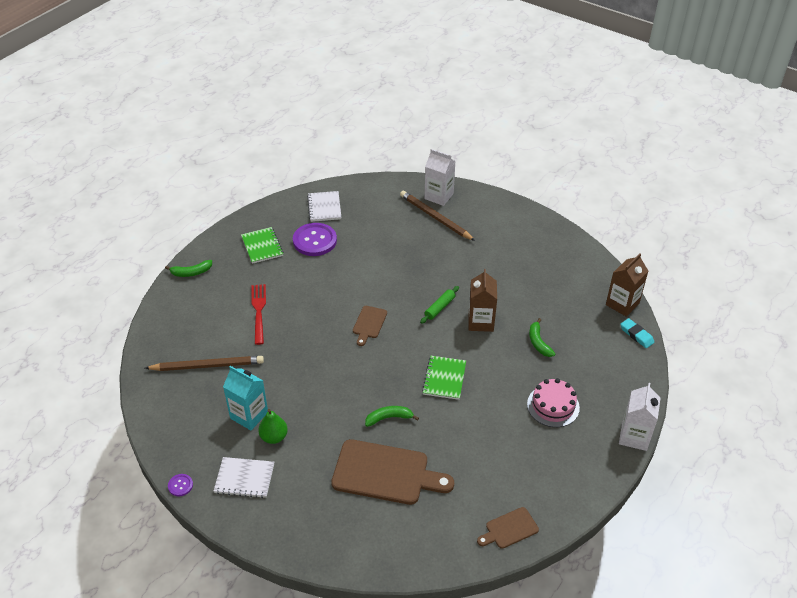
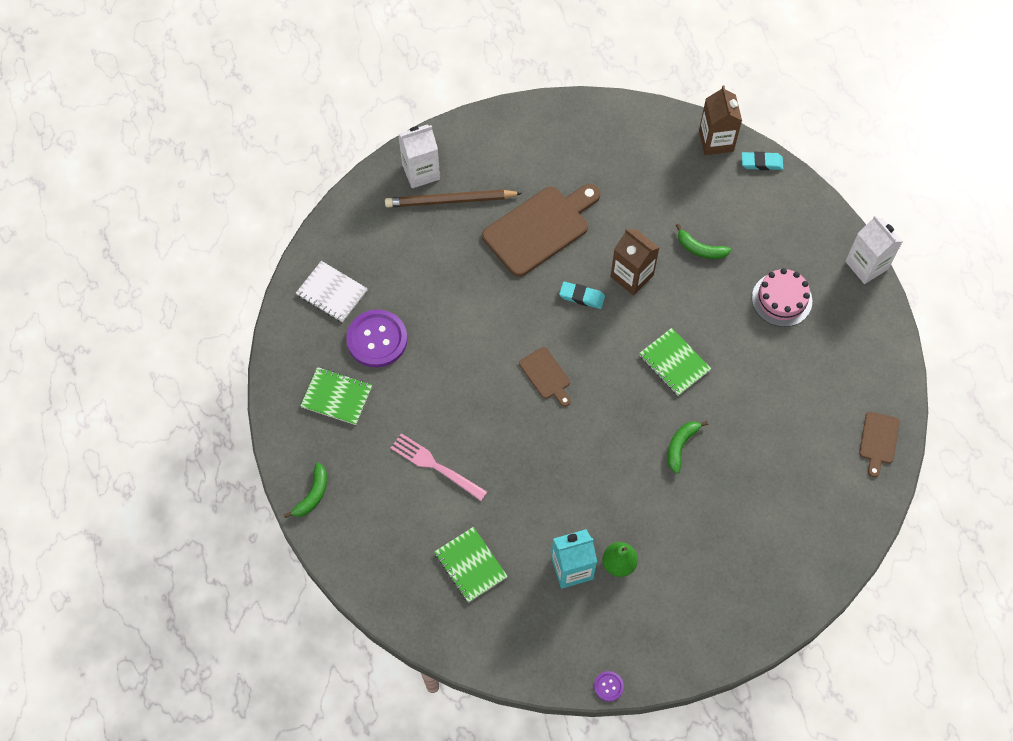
camera: 50 degrees left, 20 degrees up
(207, 365) = (470, 565): brown pencil -> green notebook
(244, 478) = (647, 622): white notebook -> none
(259, 311) = (435, 466): red fork -> pink fork
(385, 473) = (741, 496): brown cutting board -> brown cutting board (540, 228)
(440, 308) = (582, 297): green rolling pin -> turquoise eraser

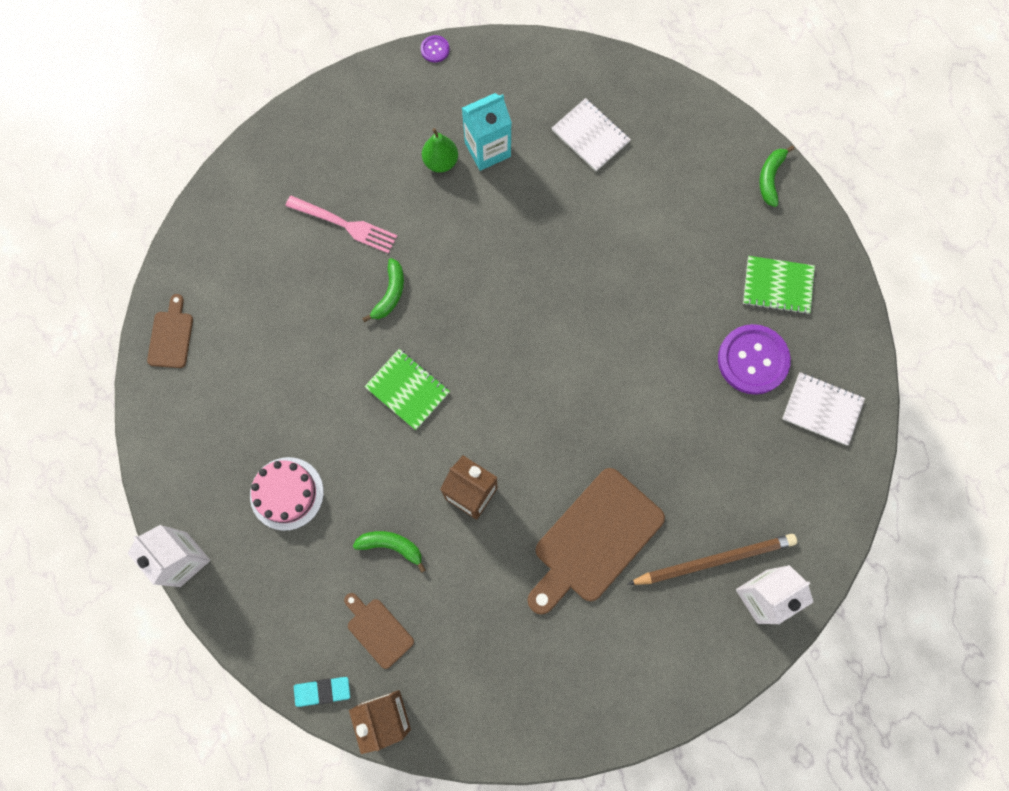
camera: 170 degrees right, 10 degrees up
(435, 466) = (650, 228): pink fork -> pink fork (345, 225)
(470, 565) = (590, 136): green notebook -> white notebook
(546, 375) = (551, 349): brown cutting board -> brown cutting board (378, 630)
(582, 297) = (527, 455): turquoise eraser -> none

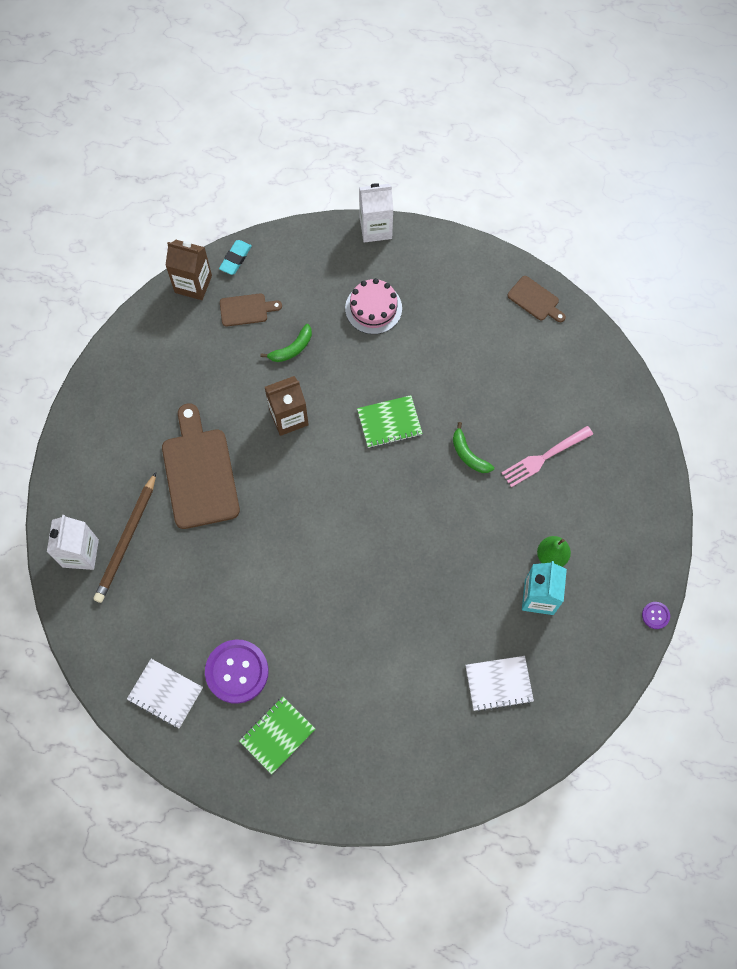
camera: 125 degrees right, 5 degrees down
(770, 178) = (366, 800): green banana -> none
(822, 409) = (165, 693): white notebook -> white notebook turned 60 degrees clockwise

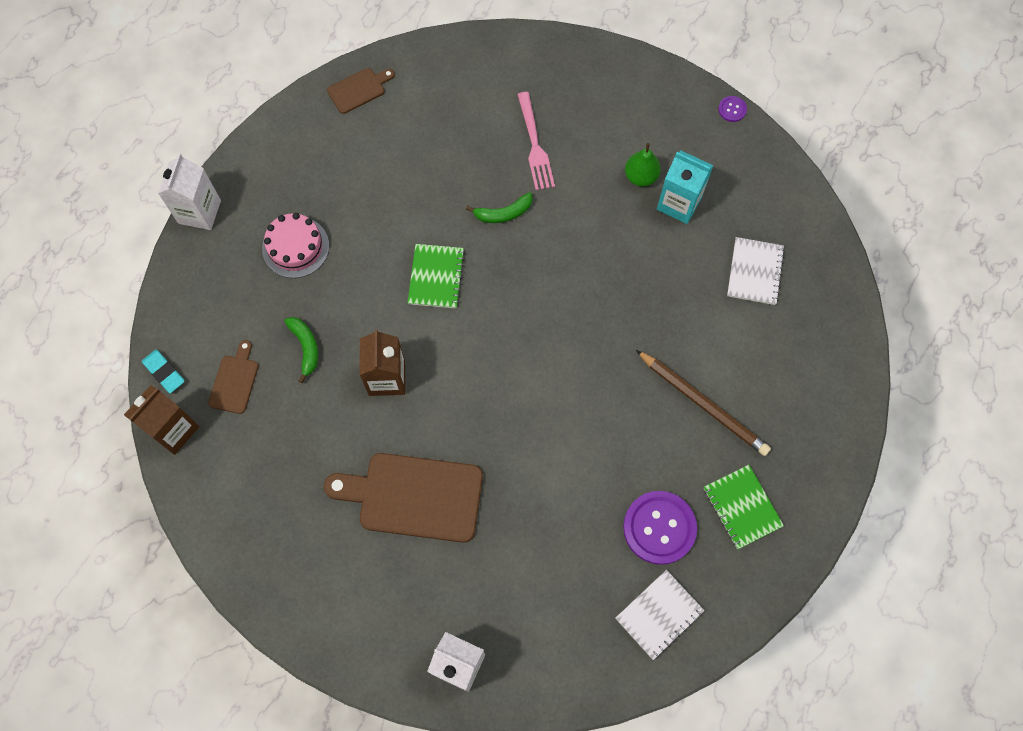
camera: 70 degrees left, 0 degrees up
(127, 540) = (463, 604): brown pencil -> brown pencil (703, 404)

